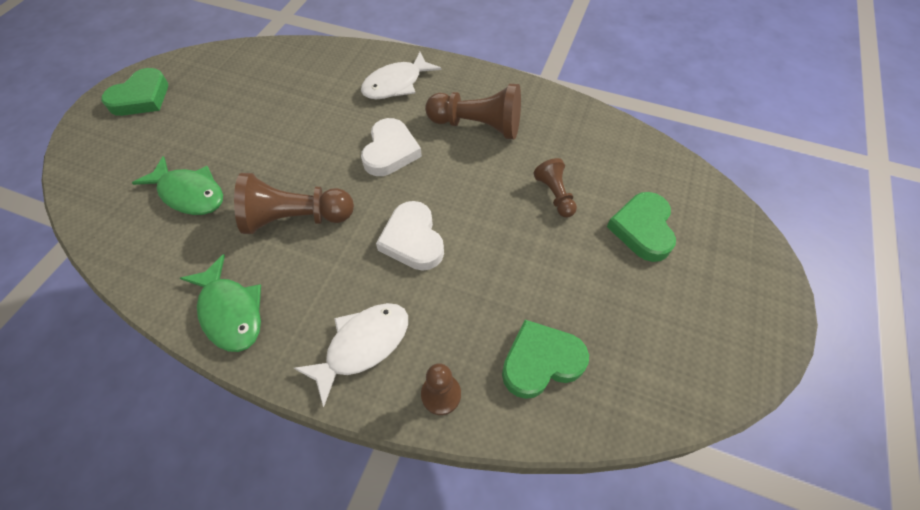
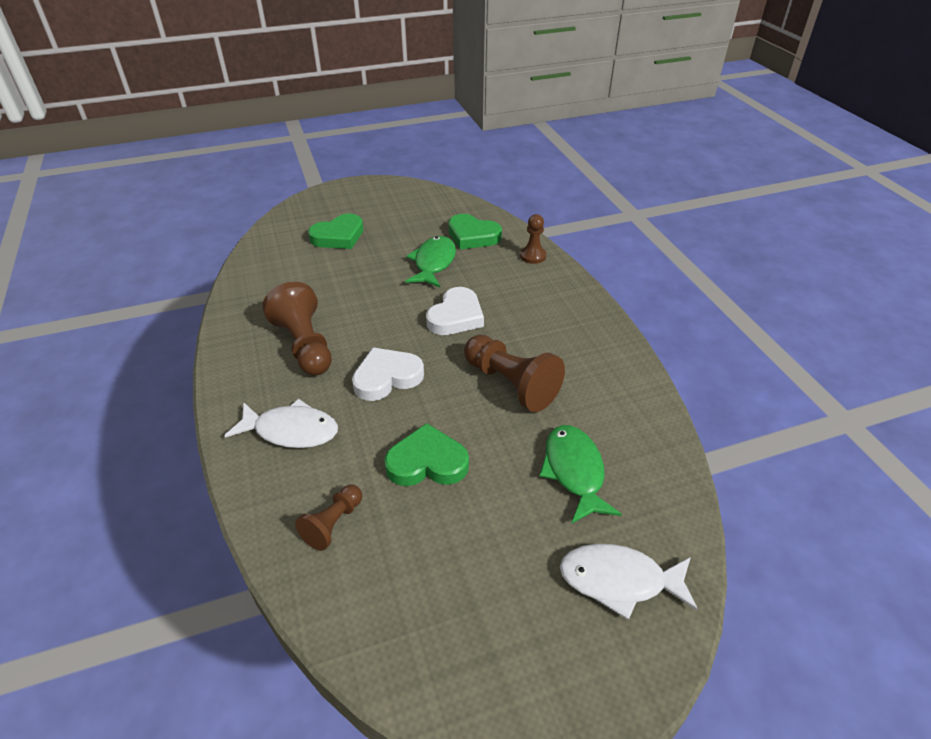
camera: 130 degrees left, 15 degrees down
(141, 97) = (536, 667): green heart -> green heart (427, 462)
(230, 311) = (609, 361): green fish -> green fish (433, 263)
(362, 346) = (548, 294): white fish -> white fish (619, 580)
(555, 195) = (345, 277): brown pawn -> brown pawn (333, 524)

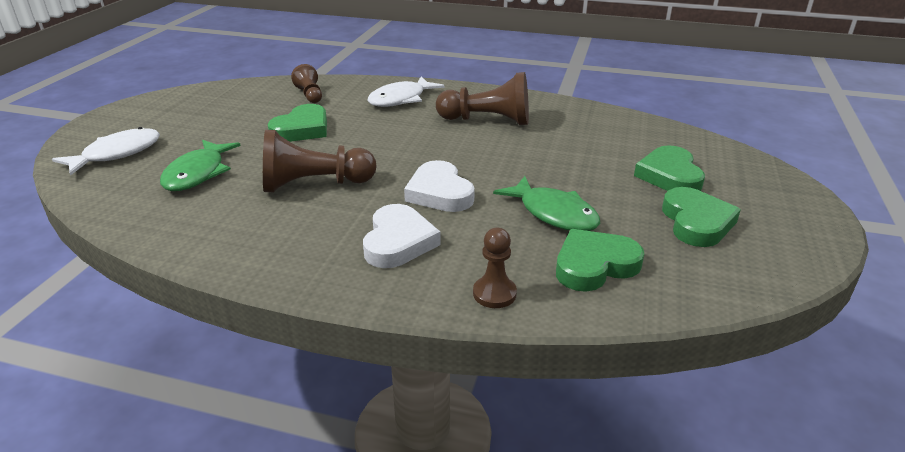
camera: 125 degrees right, 10 degrees down
(387, 377) = (404, 139): white heart -> white heart (398, 242)
(393, 217) = (696, 222): none -> green heart
(574, 471) = (198, 173): green fish -> green fish turned 75 degrees clockwise

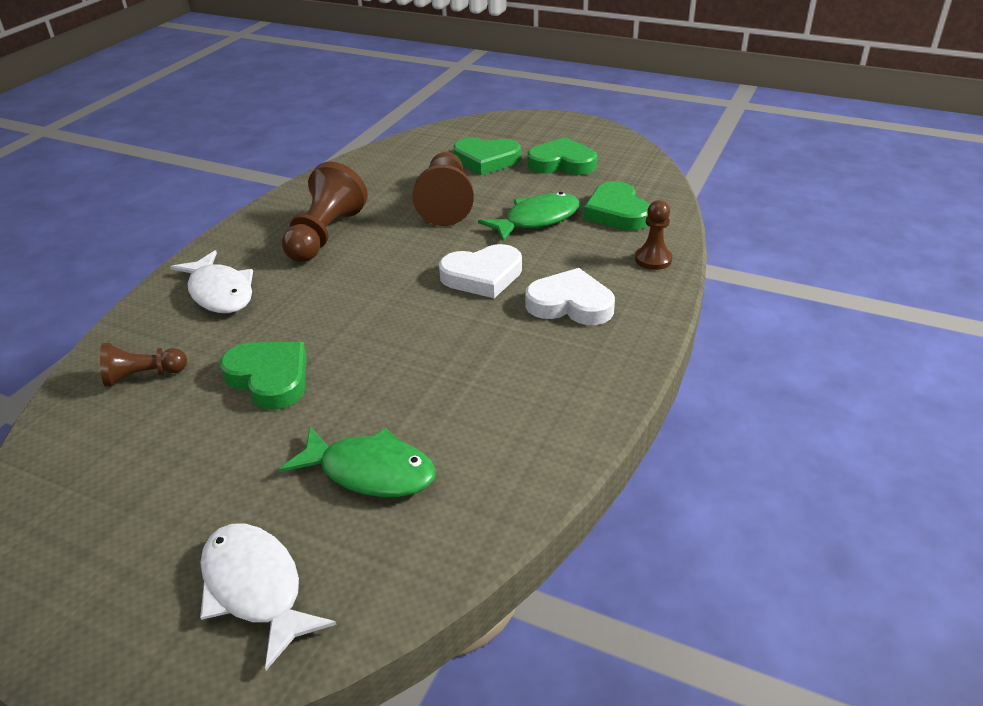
camera: 80 degrees left, 5 degrees up
(314, 184) = (437, 361): brown pawn -> brown pawn (446, 203)

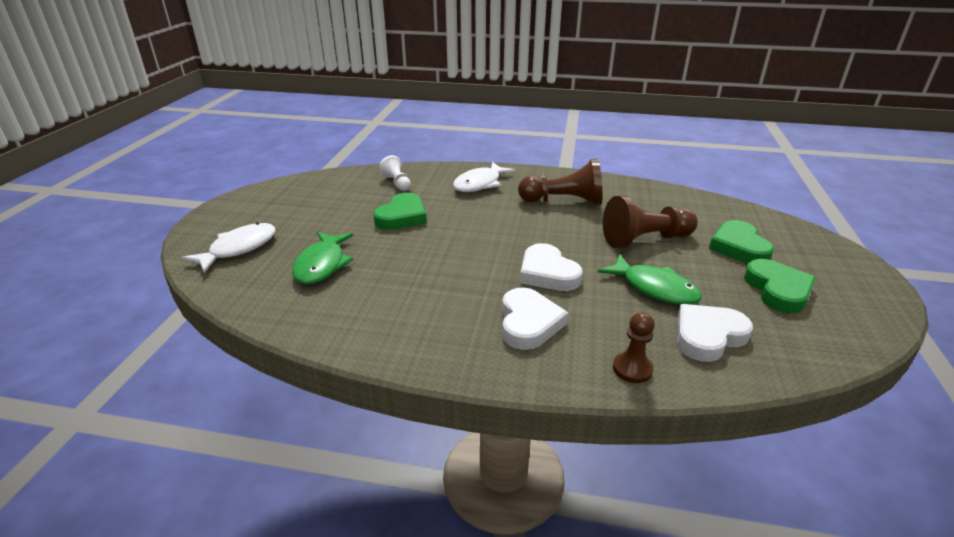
camera: 75 degrees right, 5 degrees down
(143, 376) = (397, 183): brown pawn -> white pawn
(616, 212) = (708, 336): green heart -> white heart

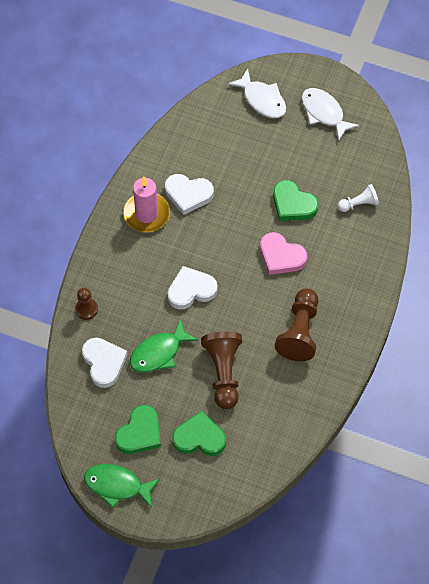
camera: 100 degrees right, 30 degrees up
(322, 265) = (230, 151): green fish -> green fish (117, 485)
(435, 327) = (146, 214): none -> pink candle
(474, 218) = (281, 256): none -> pink heart
(480, 184) = (346, 271): white fish -> white fish (324, 113)
(529, 323) = (139, 265): white heart -> white heart (188, 194)
(778, 290) = (140, 433): green heart -> green heart turned 60 degrees counterclockwise

